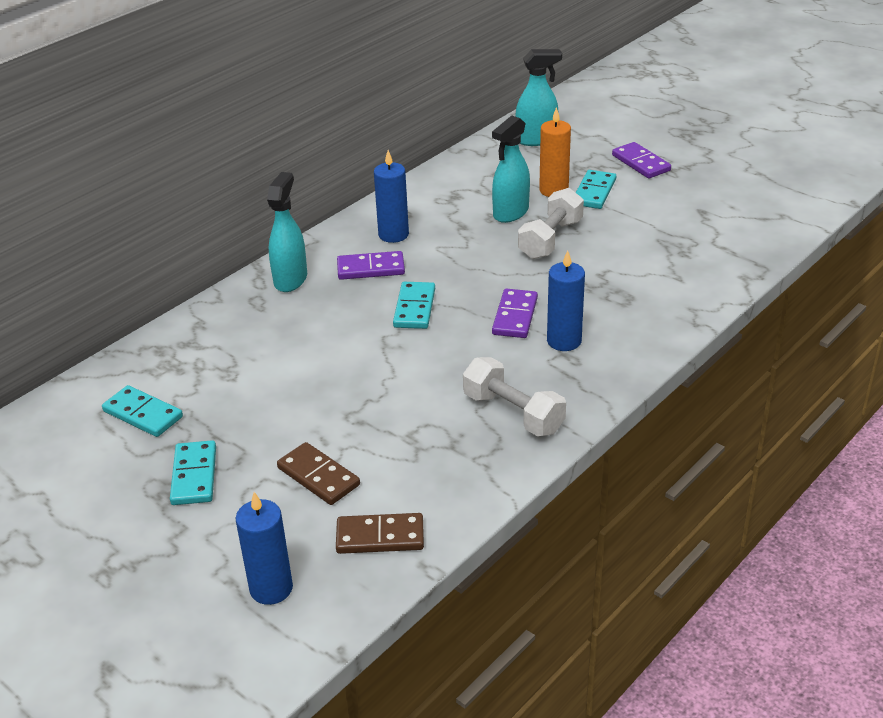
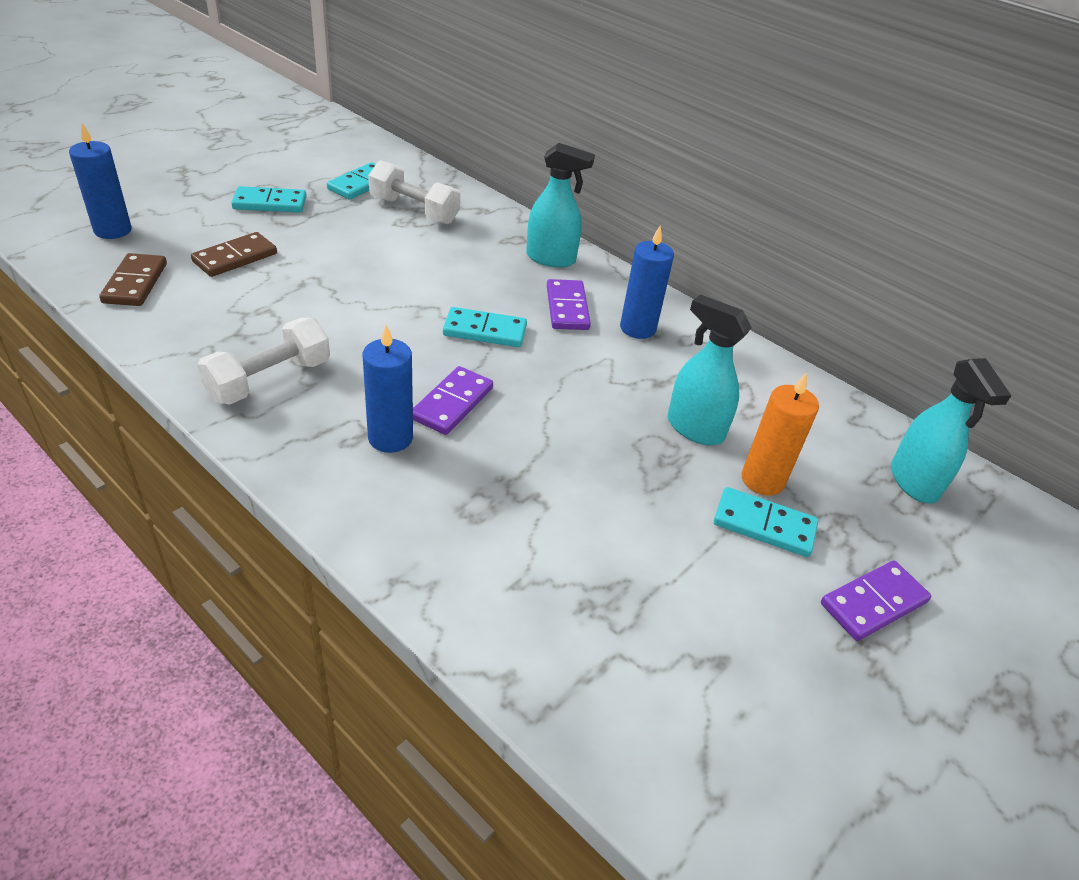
camera: 85 degrees right, 5 degrees up
(515, 316) = (452, 403): purple domino -> purple domino turned 75 degrees counterclockwise
(551, 239) = (628, 458): white dumbbell -> white dumbbell (414, 210)

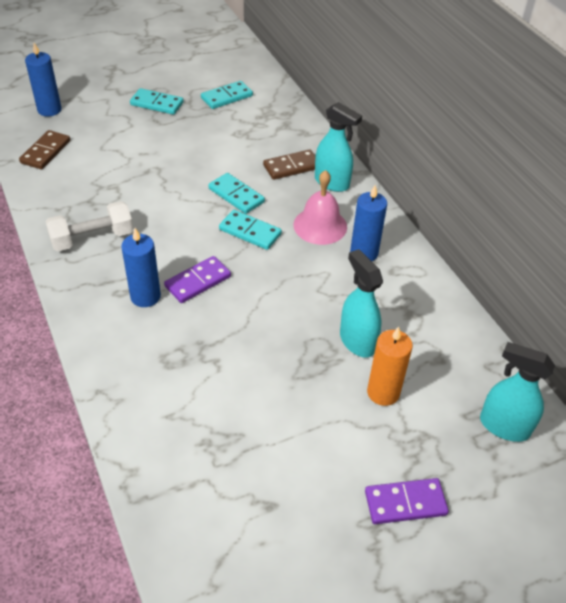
camera: 25 degrees right, 5 degrees up
(235, 258) = (114, 143): brown domino -> brown domino (291, 167)
(414, 210) = (253, 125): white dumbbell -> none
(567, 308) = (320, 225): purple domino -> pink bell
(764, 525) = (362, 425): turquoise domino -> turquoise domino (236, 195)
(914, 482) = (504, 426): turquoise spray bottle -> turquoise spray bottle turned 105 degrees clockwise

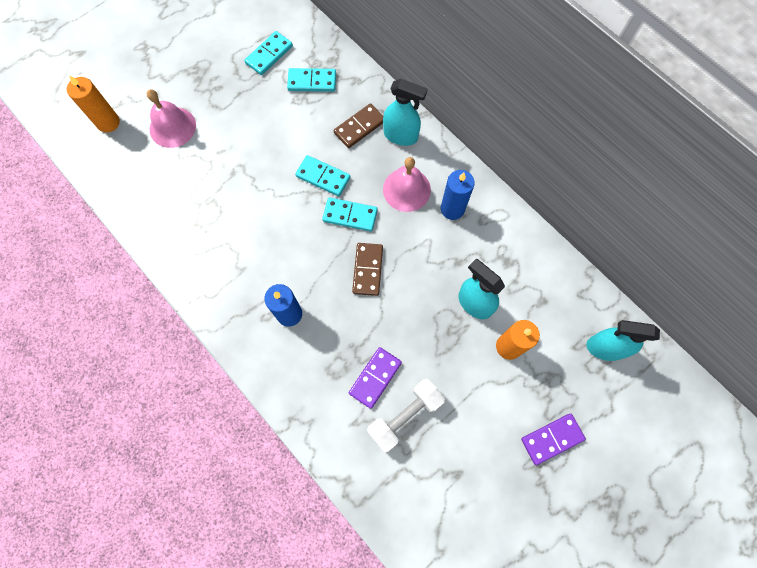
camera: 15 degrees left, 25 degrees up
(45, 152) = (130, 177): brown domino -> brown domino (367, 270)
(49, 110) = (108, 122): blue candle -> orange candle
(92, 238) = (218, 266): white dumbbell -> white dumbbell (405, 416)
(107, 126) = (172, 127): none -> pink bell
(157, 104) = (207, 84): turquoise domino -> turquoise domino (312, 82)
(198, 281) = (326, 284): purple domino -> purple domino (375, 378)

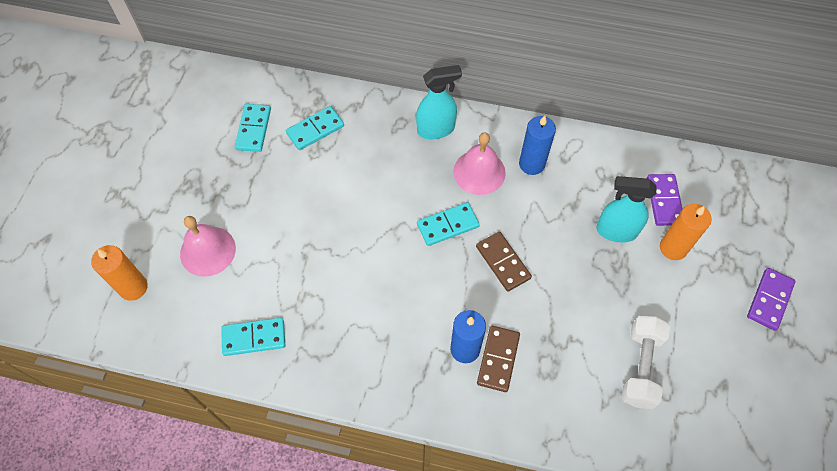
camera: 35 degrees left, 10 degrees down
(323, 177) = (395, 207): turquoise domino -> turquoise domino (254, 338)
(359, 127) = (392, 144): brown domino -> brown domino (498, 359)
(375, 378) = (588, 352): purple domino -> purple domino (664, 201)
(605, 348) = (745, 198): turquoise spray bottle -> none

